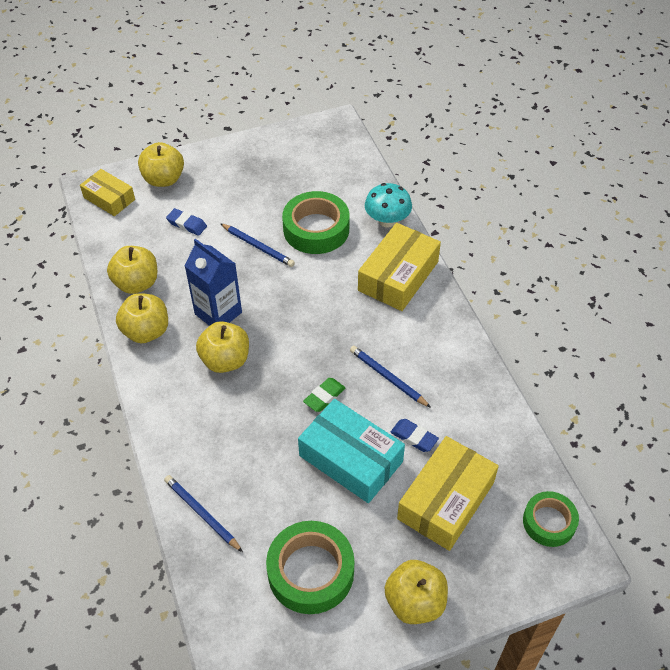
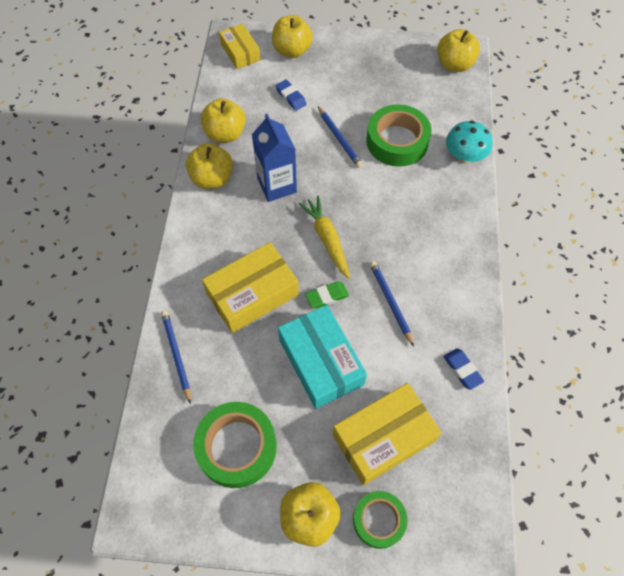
camera: 25 degrees right, 10 degrees up
(225, 360) = (262, 229): yellow apple -> yellow apple (454, 65)
(296, 344) = (327, 239): none -> yellow carrot
(398, 276) = (447, 212): yellow box -> yellow box (252, 294)
(414, 437) = (385, 367): blue eraser -> blue eraser (462, 370)
(549, 522) = (467, 502): green tape -> green tape (379, 520)

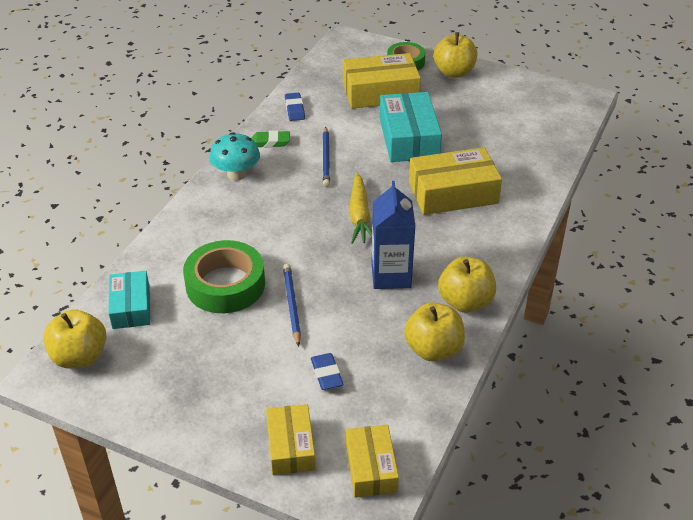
camera: 160 degrees left, 20 degrees down
(176, 355) = (536, 170): blue pencil -> none
(237, 447) = (497, 111): green tape -> none
(292, 51) = (290, 446): yellow apple -> yellow box
(327, 296) = (382, 175): green eraser -> green eraser (270, 142)
(450, 105) = (131, 307): none -> turquoise box
(464, 157) = (163, 250): turquoise mushroom -> turquoise mushroom (236, 174)

